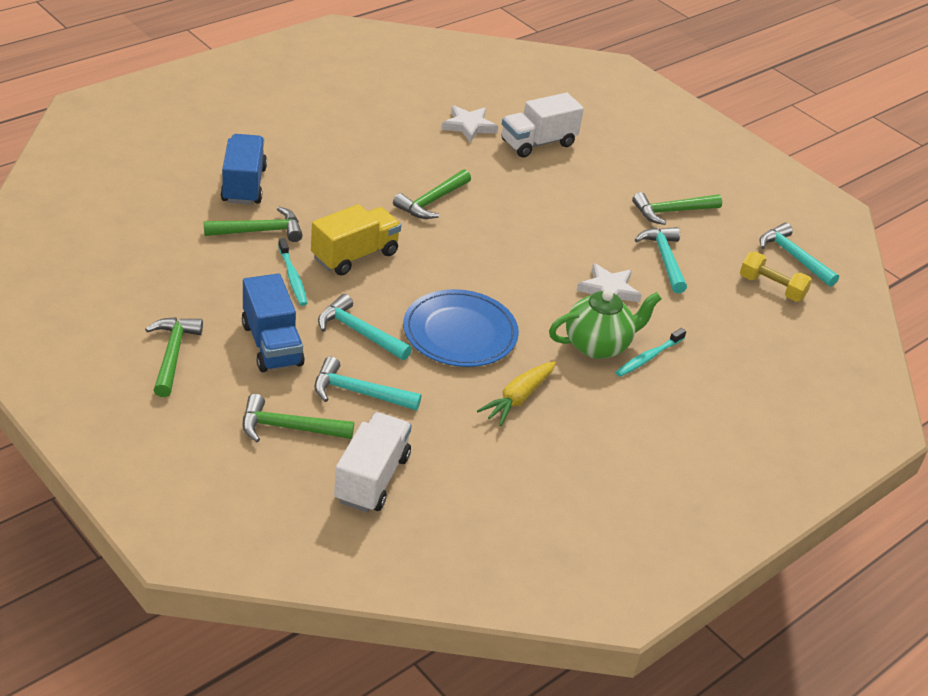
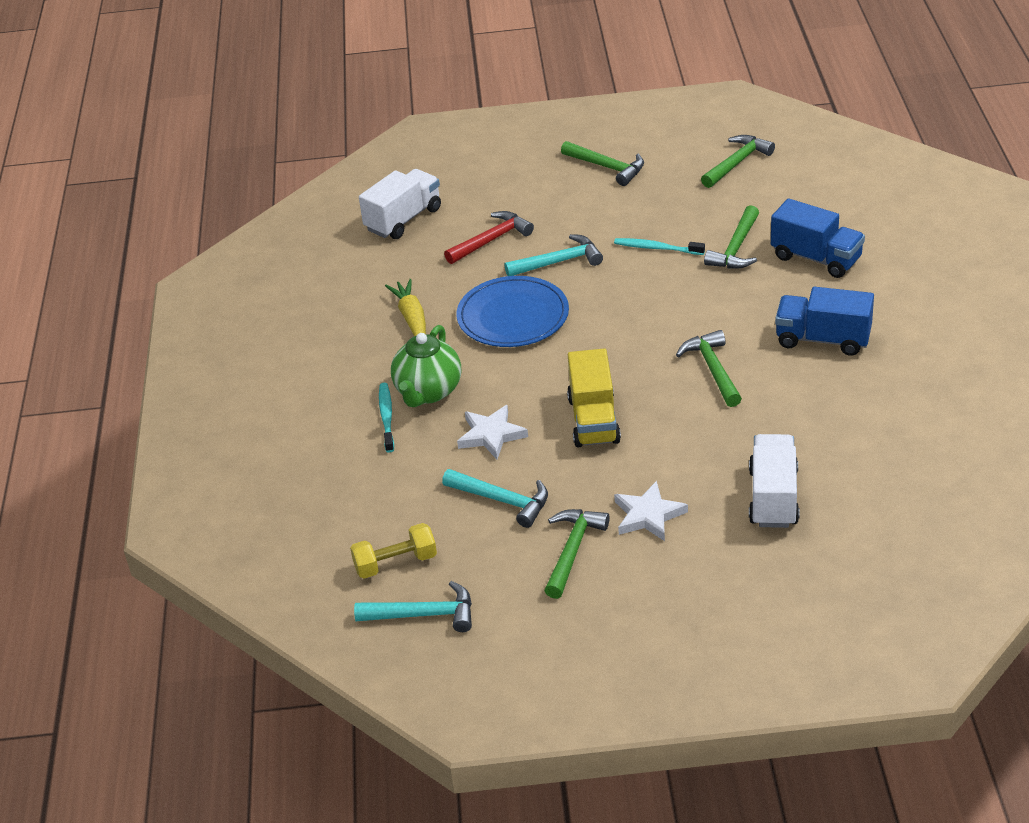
camera: 135 degrees right, 0 degrees up
(272, 344) = (580, 214): blue truck -> blue truck (823, 339)
(288, 428) = (485, 198): green hammer -> green hammer (737, 163)
(355, 256) = (661, 291): yellow truck -> yellow truck (593, 420)
(358, 392) = (491, 240): turquoise hammer -> red hammer
(372, 478) = (403, 219): white truck -> white truck turned 105 degrees counterclockwise
(469, 126) = (840, 453): white star -> white star (648, 515)

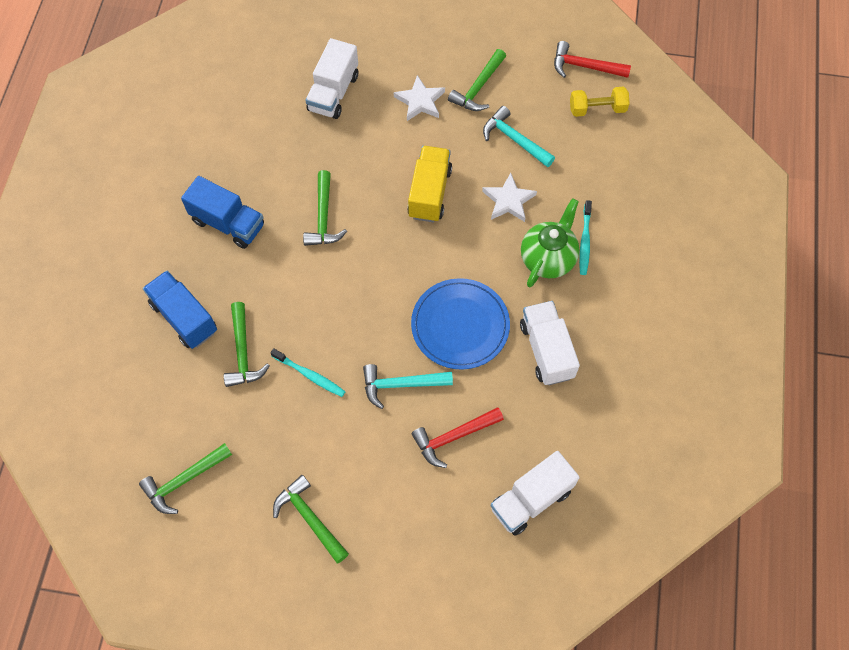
camera: 170 degrees left, 25 degrees up
(412, 318) = (546, 350): yellow carrot -> white truck
(424, 614) = (584, 66): turquoise hammer -> red hammer
(736, 248) = (243, 352): green hammer -> green hammer turned 135 degrees clockwise

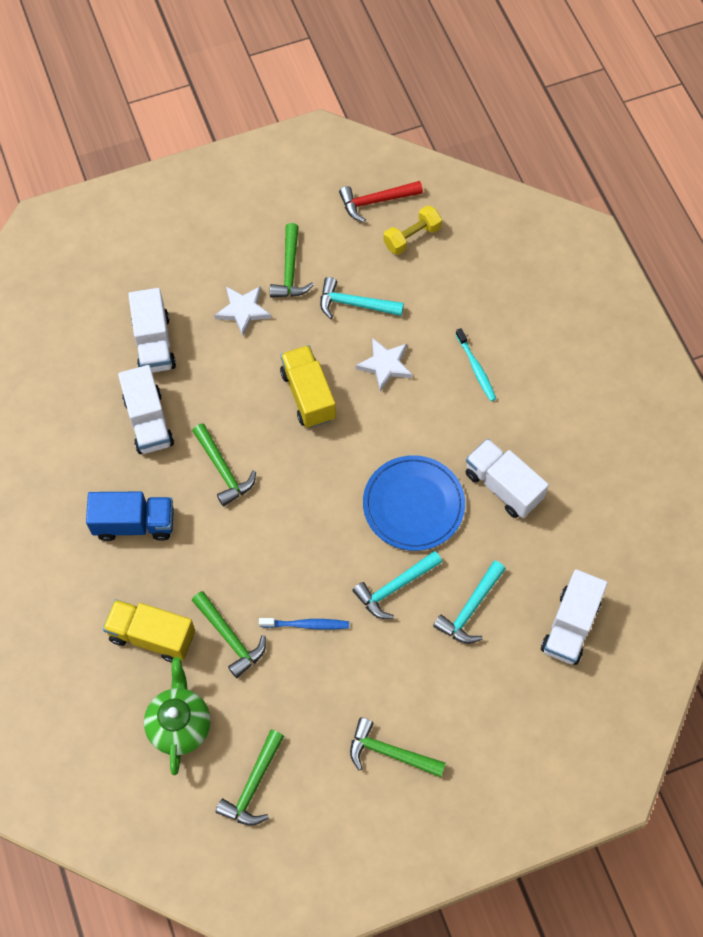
camera: 30 degrees left, 0 degrees up
(184, 317) = (152, 636): blue truck -> yellow truck
(290, 150) = (148, 421): none -> white truck
(309, 375) = (306, 624): turquoise toothbrush -> blue toothbrush
(453, 437) = (470, 609): red hammer -> turquoise hammer
(548, 258) = (453, 401): green teapot -> green teapot (180, 725)

